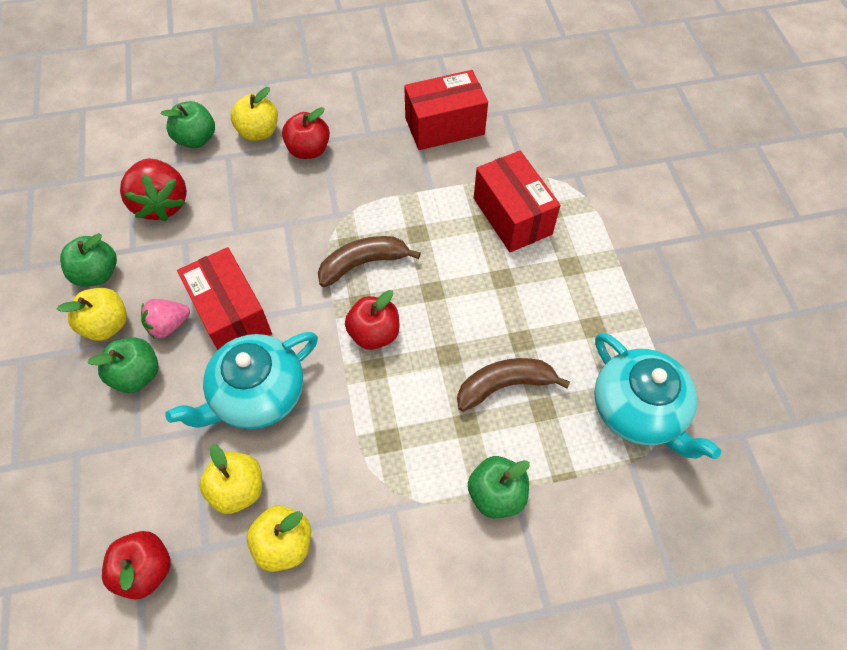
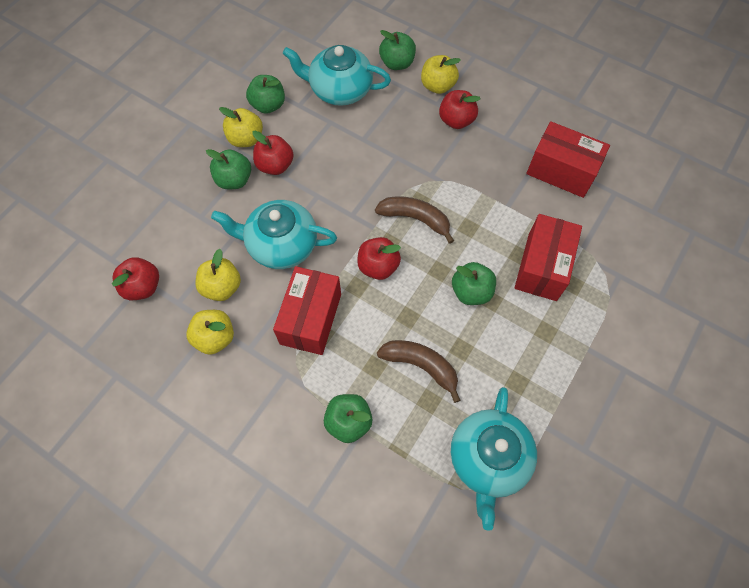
camera: 45 degrees right, 5 degrees up
(161, 204) = (339, 89): red strawberry -> turquoise teapot
(168, 325) = (275, 165): pink strawberry -> red apple
(231, 315) = (312, 187): red box -> red box (311, 319)
(478, 285) = (471, 292): none -> green apple

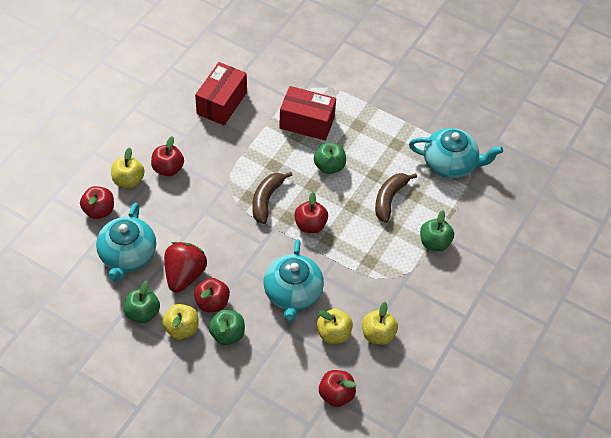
camera: 95 degrees left, 10 degrees down
(311, 319) = (357, 269): red box -> none
(312, 140) = (184, 275): none -> red strawberry
(397, 63) = (99, 210): green apple -> red apple

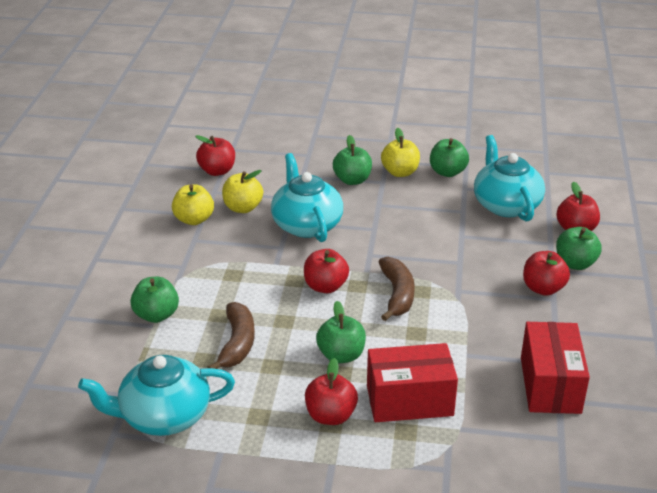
camera: 160 degrees right, 20 degrees down
(128, 180) = (575, 263): yellow apple -> green apple
(184, 275) = (433, 207): red strawberry -> none
(212, 303) = (386, 196): red apple -> red apple (330, 415)

